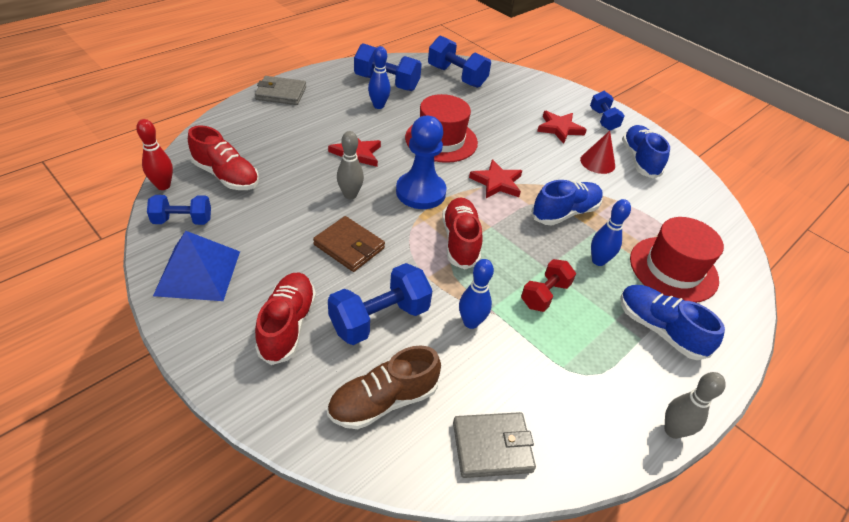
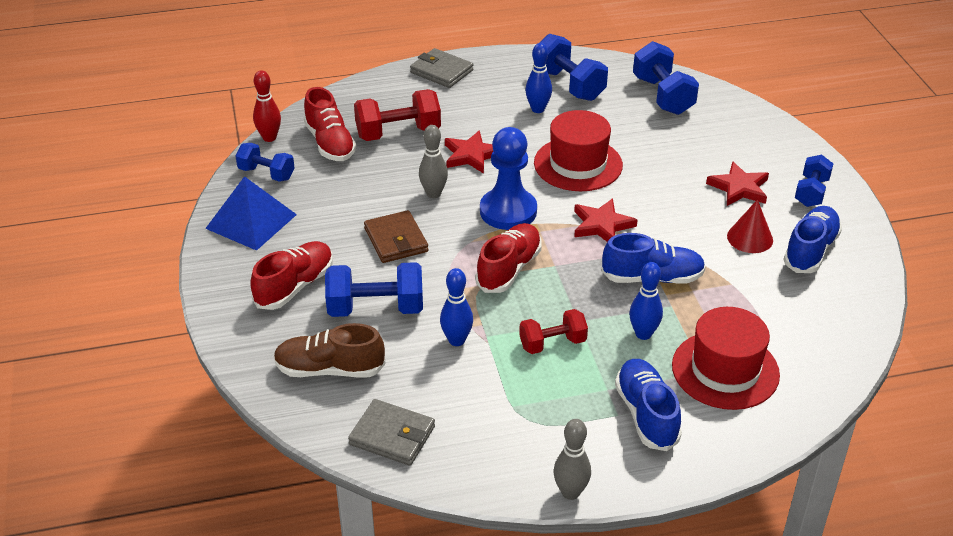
camera: 35 degrees right, 5 degrees down
(282, 151) = (398, 133): none -> red dumbbell

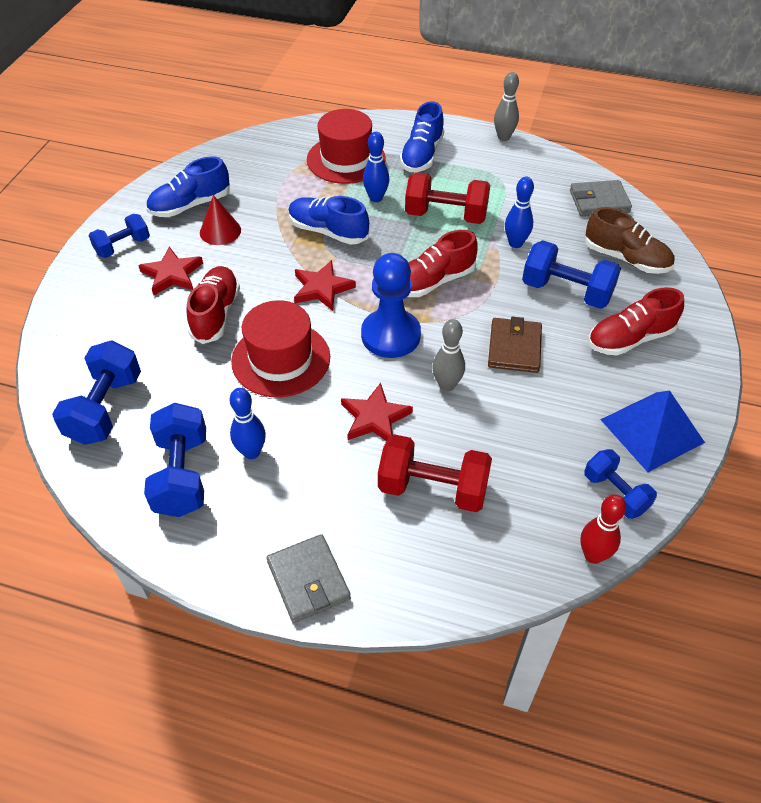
camera: 150 degrees left, 10 degrees up
(330, 143) = (521, 509): red shoe -> red shoe (216, 314)
(392, 435) = (599, 201): grey wallet -> grey wallet turned 60 degrees counterclockwise
(552, 343) = (446, 215): red dumbbell -> red dumbbell, size x1.56

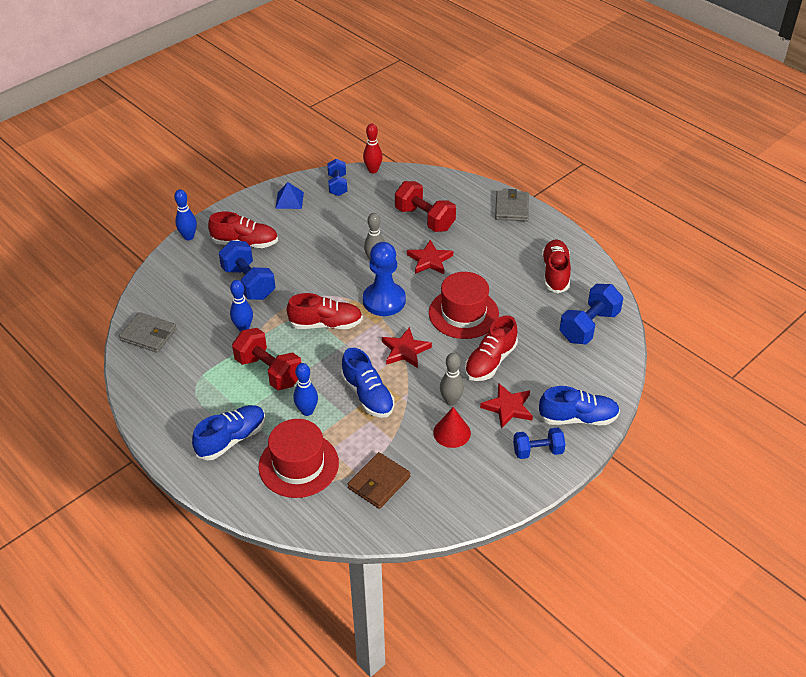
camera: 150 degrees left, 5 degrees down
(182, 475) = (555, 273): blue dumbbell -> red shoe
(190, 205) = (463, 472): blue shoe -> blue shoe (577, 418)
(251, 452) = (510, 270): blue bowling pin -> blue bowling pin (188, 237)
(503, 137) = (145, 428): grey bowling pin -> grey bowling pin (451, 401)
(514, 348) = (317, 264): brown wallet -> brown wallet (379, 482)
(626, 258) = (186, 287): brown shoe -> none
(652, 431) = (289, 200): blue pyramid -> blue pyramid, size x0.61

